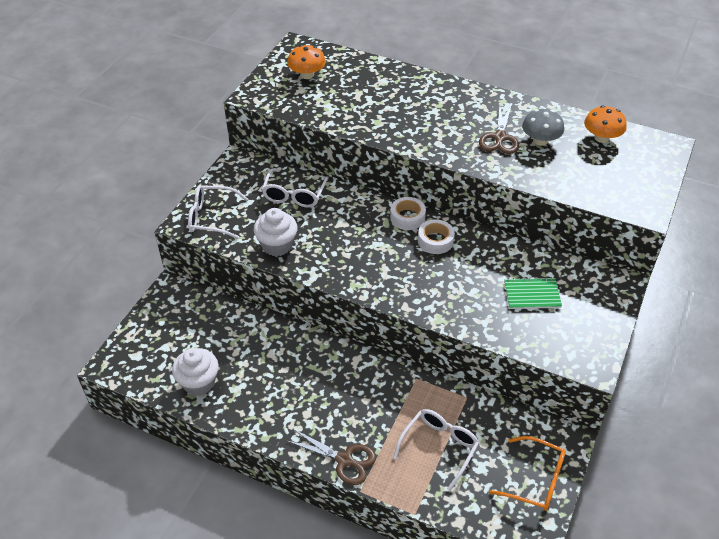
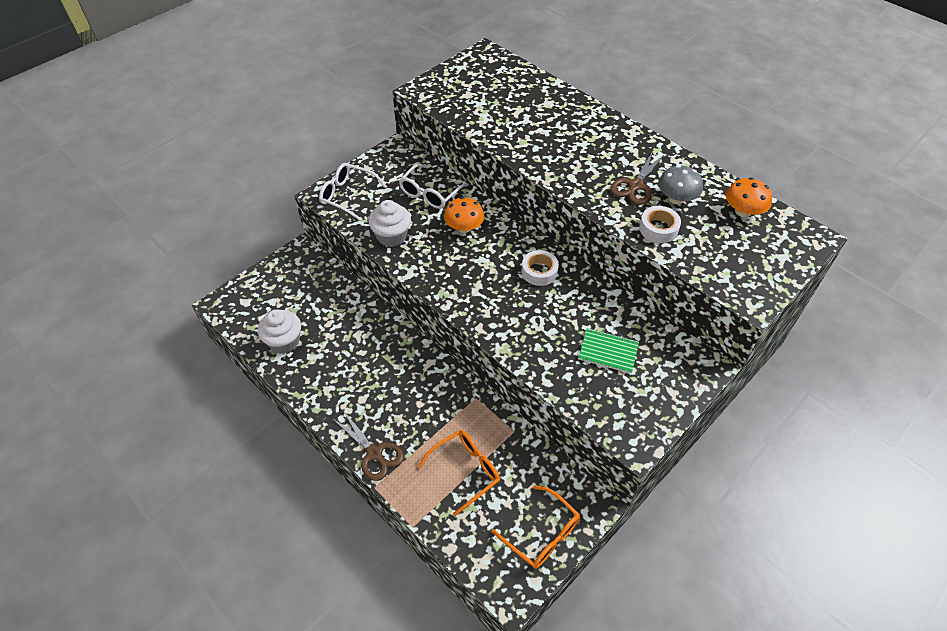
camera: 20 degrees right, 5 degrees up
(307, 75) = (480, 82): orange mushroom -> orange mushroom (464, 227)
(407, 217) = (523, 242): white tape -> white tape (658, 229)
(439, 447) = (465, 471): white glasses -> orange glasses

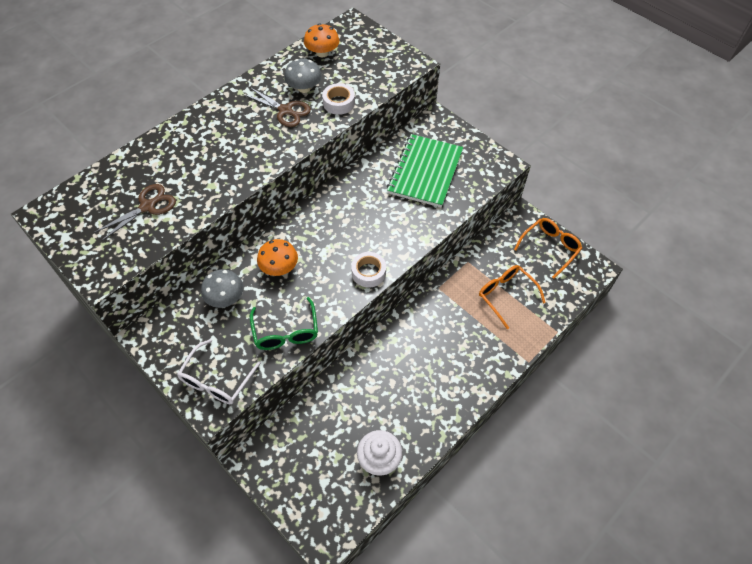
camera: 90 degrees left, 5 degrees up
(374, 453) = (497, 364): brown scissors -> brown scissors (147, 206)
(391, 236) = (286, 331): white cupcake -> green glasses
(430, 193) = (225, 298): white glasses -> grey mushroom
(539, 271) = (340, 211): white tape -> white tape (368, 272)
(608, 352) = (425, 172): green notebook -> green notebook, size x1.86

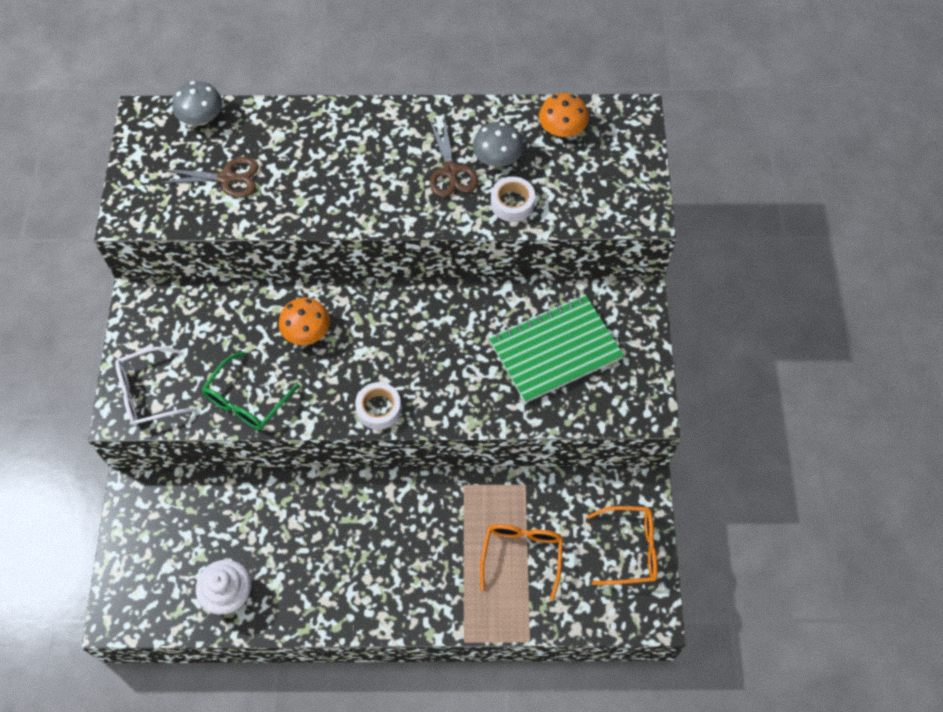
camera: 45 degrees right, 5 degrees up
(225, 298) = (232, 321): grey mushroom -> grey mushroom (201, 118)

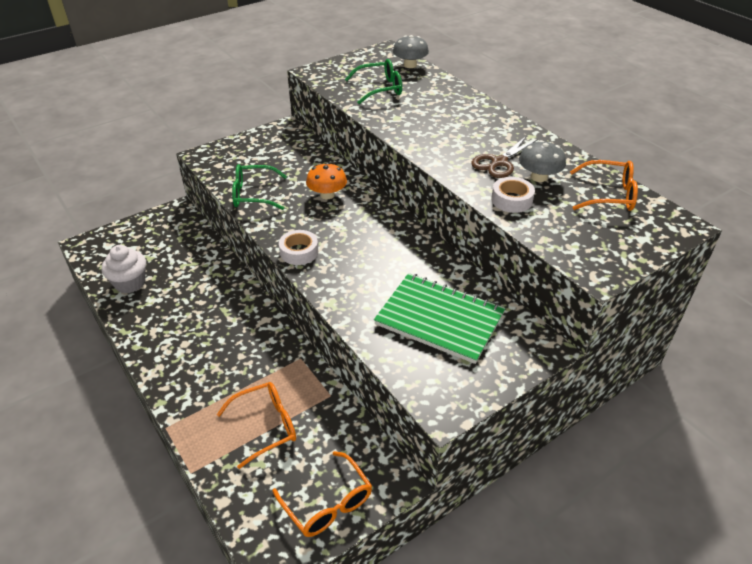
camera: 55 degrees right, 20 degrees down
(149, 393) = (226, 158): white glasses -> none
(227, 178) = (379, 89): brown scissors -> green glasses
(562, 129) = (608, 195): orange mushroom -> orange glasses

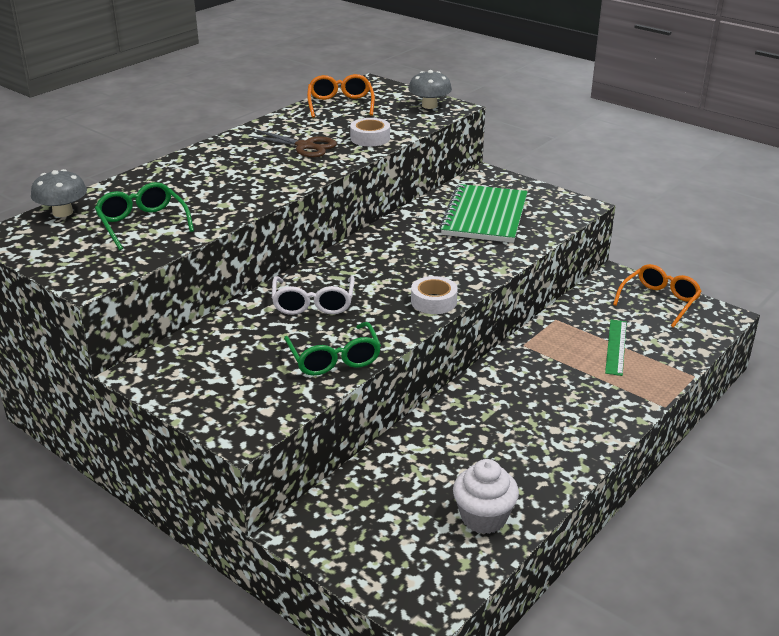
camera: 105 degrees left, 10 degrees down
(265, 426) = (616, 347): orange glasses -> green ruler
(327, 195) = (313, 303): orange mushroom -> white glasses
(539, 177) = (324, 129): grey mushroom -> grey mushroom (429, 105)

